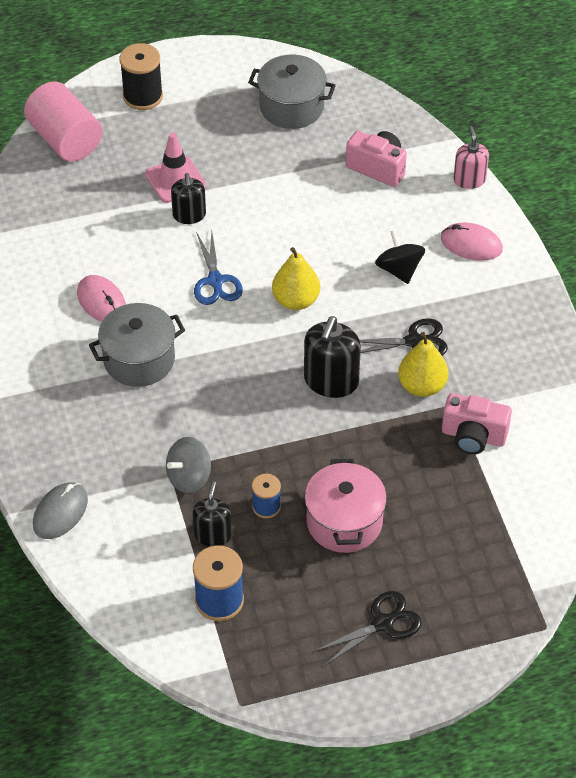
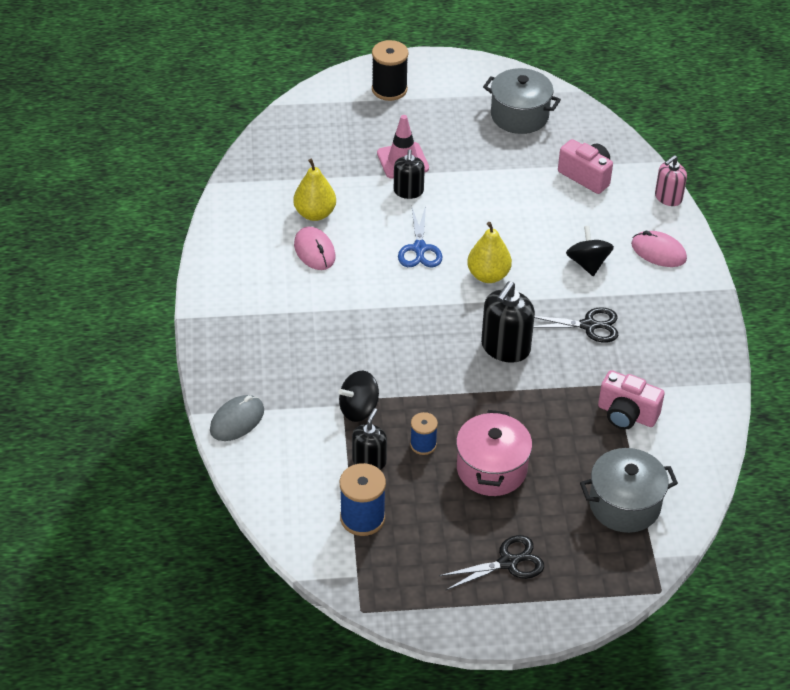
camera: 10 degrees right, 5 degrees down
(65, 139) = (313, 115): pink cylinder -> none
(139, 359) = (336, 304): grey pot -> grey pot (624, 504)
(189, 477) = (358, 409): grey spinning top -> black spinning top
(422, 386) = (588, 364): yellow pear -> yellow pear (315, 213)
(469, 180) = (668, 197): pink soap dispenser -> pink soap dispenser turned 135 degrees counterclockwise

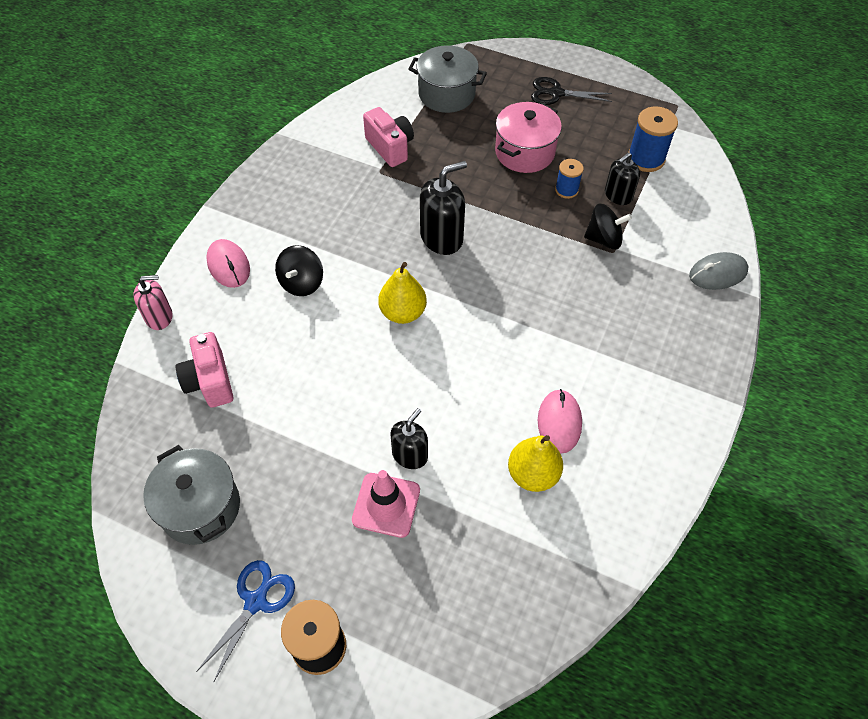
camera: 150 degrees left, 10 degrees up
(419, 249) = (448, 373): blue scissors -> blue scissors (256, 601)
(589, 326) = (354, 226): black scissors -> none

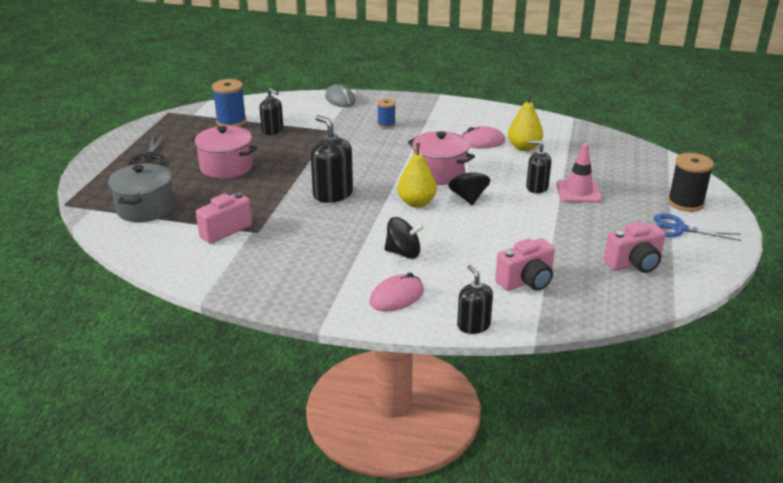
camera: 100 degrees left, 25 degrees down
(159, 317) = (473, 325): pink soap dispenser -> black soap dispenser
(200, 507) = (634, 264): grey pot -> pink camera
(473, 351) = (439, 173): none -> pink pot
(566, 190) = (269, 148): blue spool -> blue spool (386, 124)
(604, 239) = (318, 134): black spinning top -> black spinning top (468, 197)

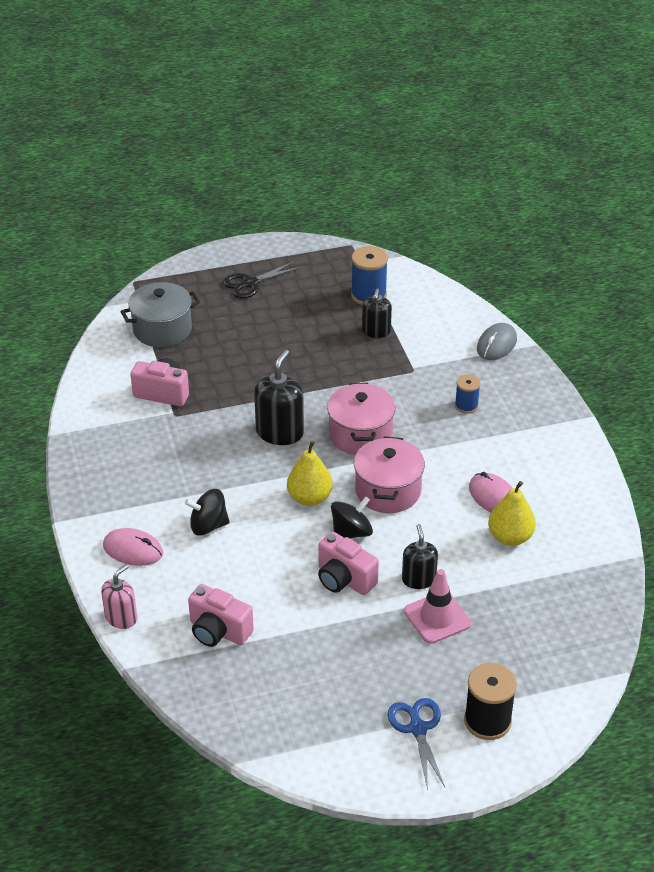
camera: 60 degrees right, 10 degrees up
(226, 167) = (274, 339): pink pot -> pink pot (360, 434)
(403, 253) = (208, 526): black spinning top -> black spinning top turned 105 degrees clockwise
(473, 325) = (121, 618): black soap dispenser -> pink soap dispenser
(634, 264) = (311, 707): pink camera -> pink camera (344, 579)

